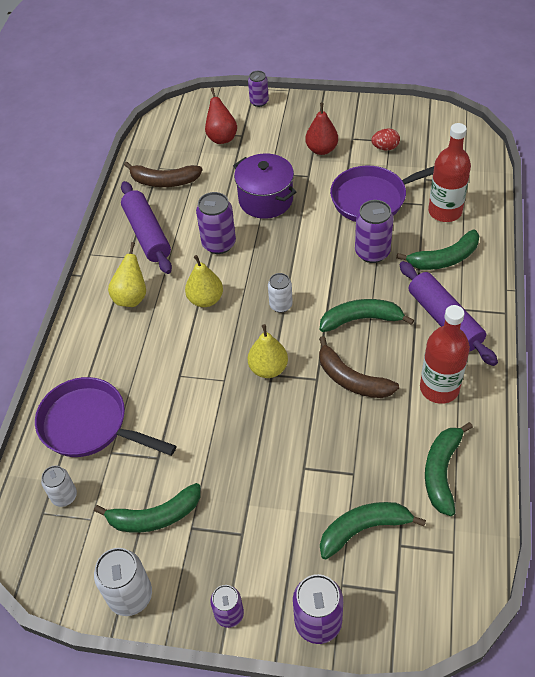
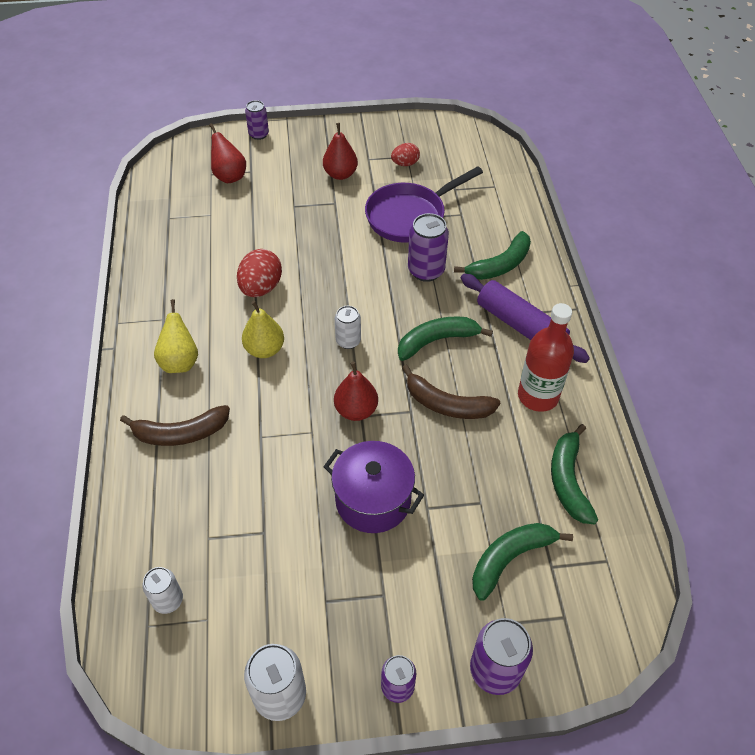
camera: 20 degrees left, 0 degrees up
(90, 425) = (174, 512): purple pan -> none
(147, 234) = (177, 290): purple rolling pin -> none
(155, 516) = (280, 598): green banana -> none
(164, 181) = (179, 231): brown banana -> brown banana (180, 433)
(219, 244) = (261, 288): purple can -> red egg
(265, 200) = (297, 234): purple pot -> purple pot (373, 500)
(268, 368) = (356, 410): yellow pear -> red pear
(445, 211) = (485, 218): red bottle -> none

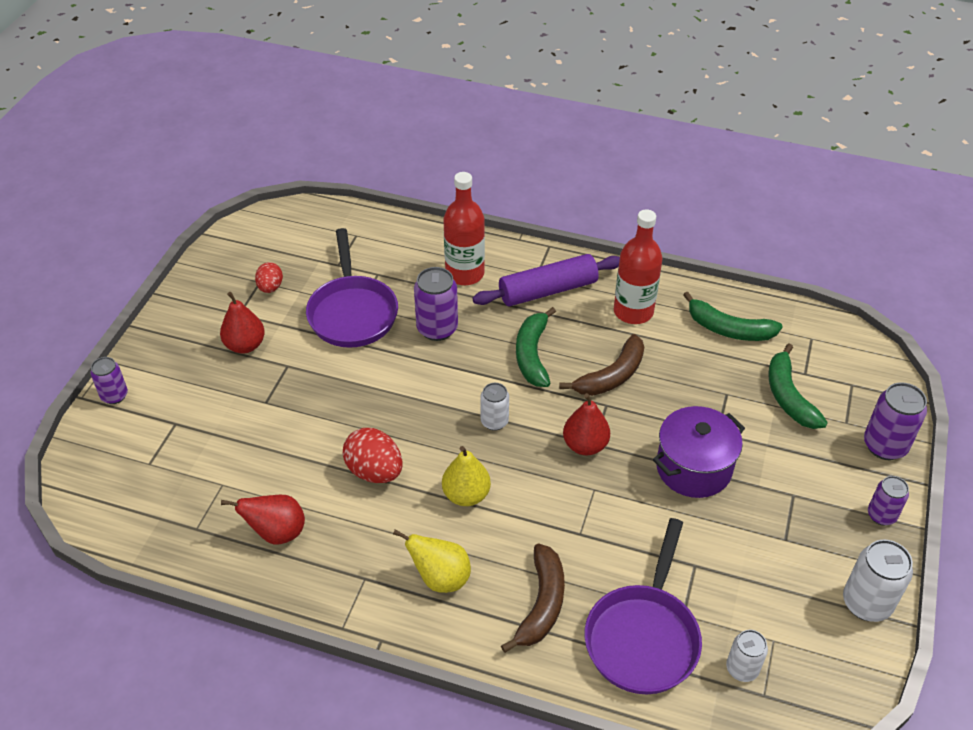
camera: 65 degrees left, 5 degrees down
(174, 514) = (643, 637): none -> purple pan
(229, 176) = (168, 446): red pear -> red pear (277, 532)
(500, 265) = (465, 273): green banana -> red bottle

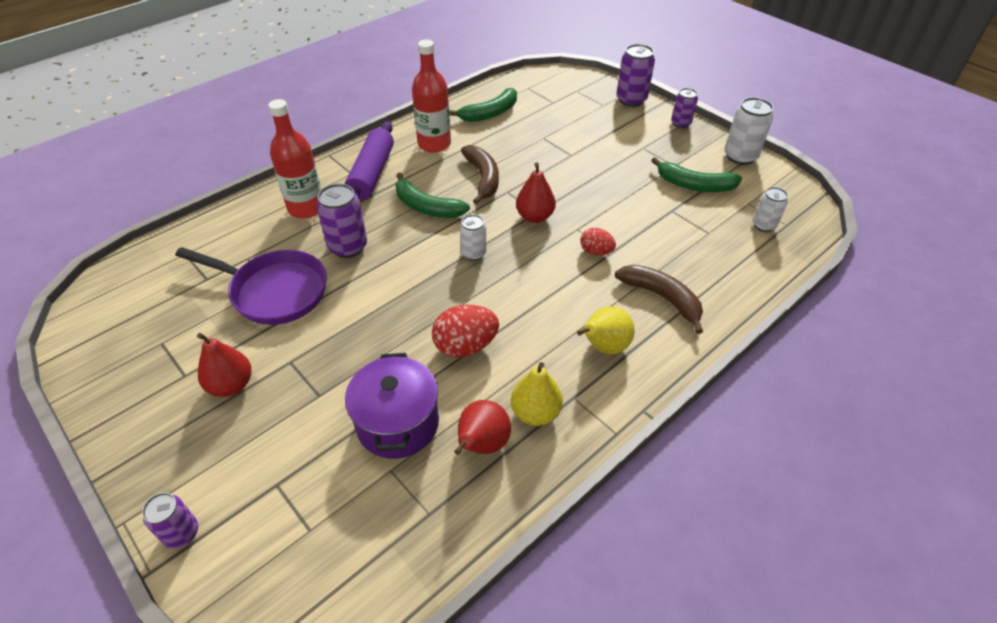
camera: 60 degrees left, 0 degrees up
(270, 287) = (178, 337): red egg -> red egg (596, 252)
(466, 495) = (533, 298): yellow pear -> yellow pear (535, 413)
(643, 637) = (717, 258): purple pan -> none
(693, 468) = (593, 177): purple pot -> purple pot (397, 423)
(788, 396) = (566, 116): green banana -> green banana (694, 185)

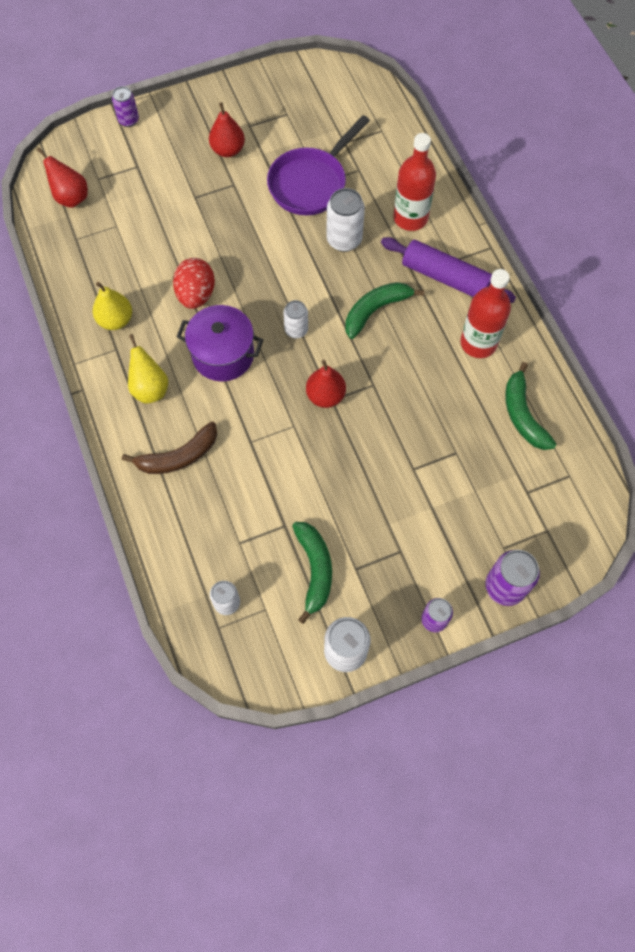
camera: 110 degrees right, 20 degrees up
(348, 247) = (344, 240): purple can -> white can
(397, 423) = (149, 237): purple pot -> purple pot (223, 355)
(482, 445) = (108, 280): red pear -> red pear (71, 197)
(483, 178) = (402, 370): brown banana -> none
(596, 252) = (256, 429): red egg -> none
(694, 185) = (314, 570): green banana -> green banana turned 135 degrees clockwise

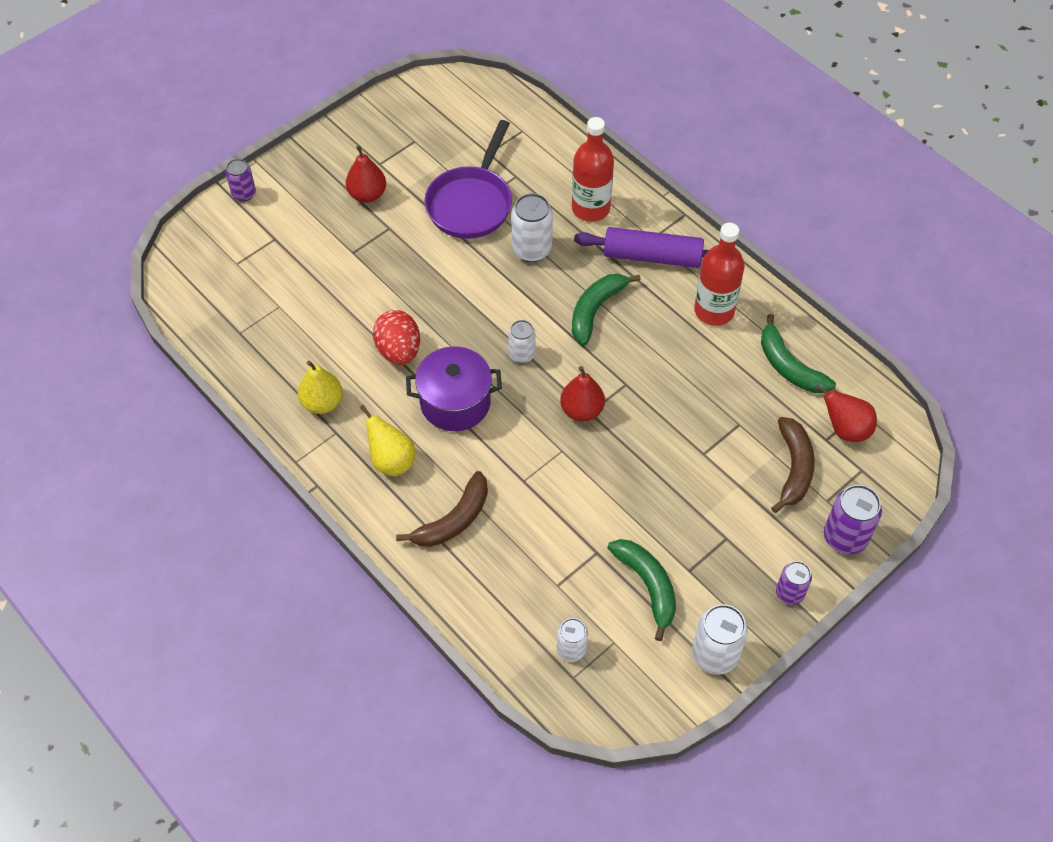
camera: 20 degrees left, 10 degrees down
(71, 197) = (215, 291): red pear -> red pear (845, 429)
(487, 508) = (794, 468): none -> brown banana

